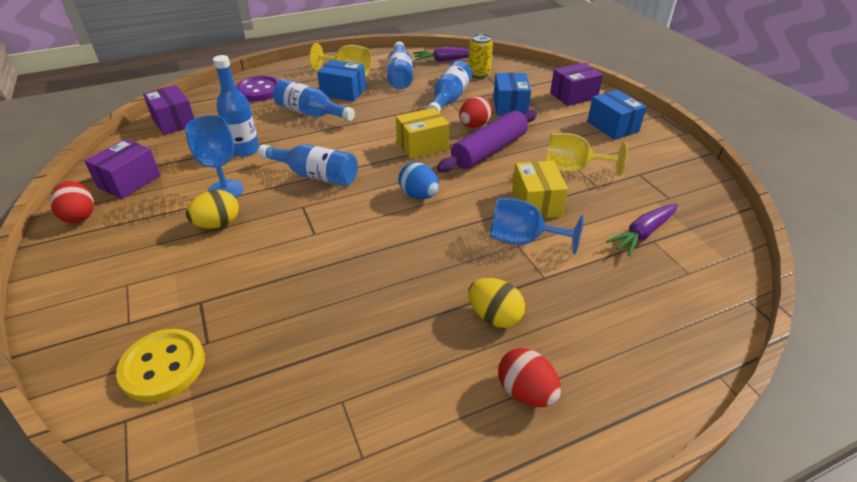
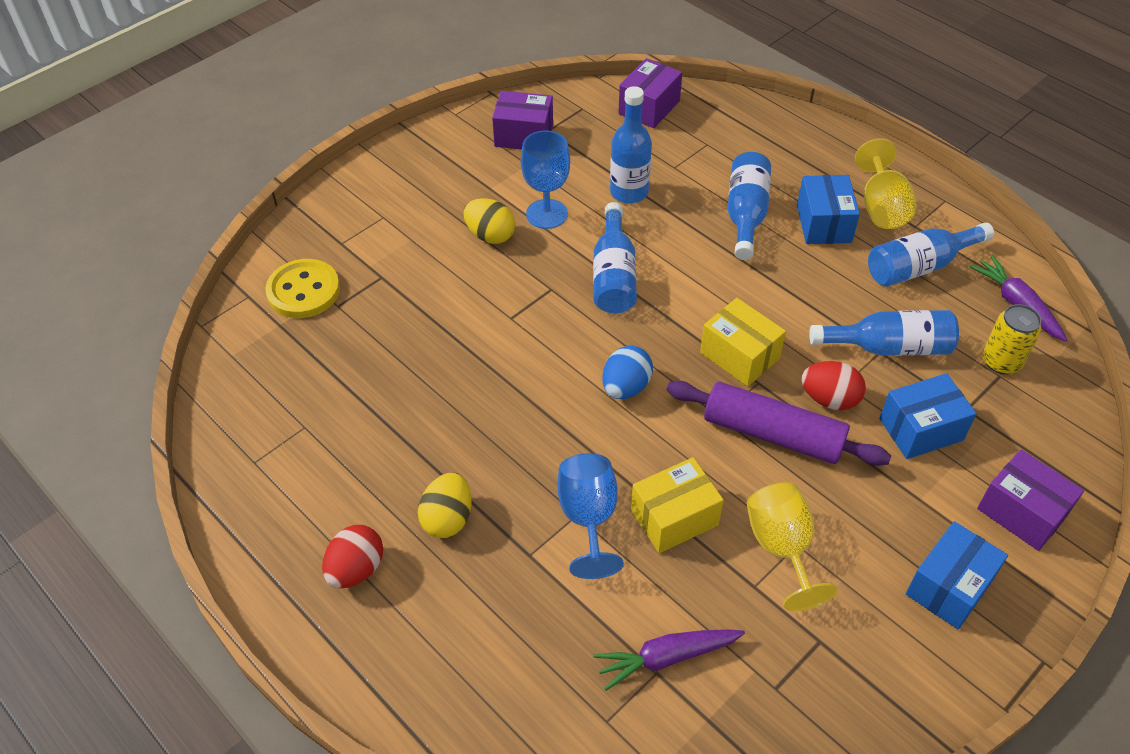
camera: 70 degrees right, 10 degrees up
(80, 216) = (456, 133): red egg -> none
(259, 91) = (768, 142): purple button -> none
(643, 234) = (666, 658): purple carrot -> purple carrot turned 45 degrees counterclockwise

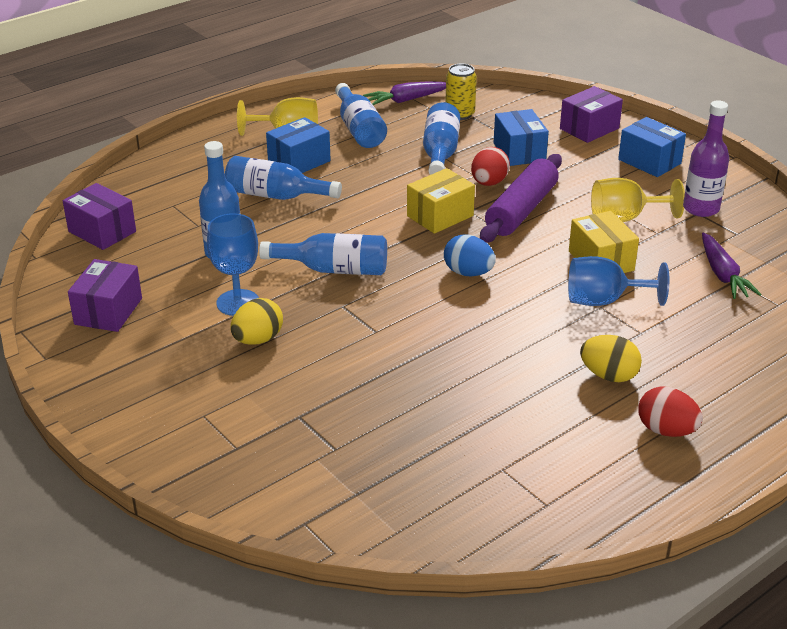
camera: 85 degrees left, 15 degrees down
(303, 291) = (306, 476): yellow button -> none
(824, 223) = (299, 161): blue box -> blue box turned 45 degrees counterclockwise
(832, 646) = (701, 208): none -> purple bottle

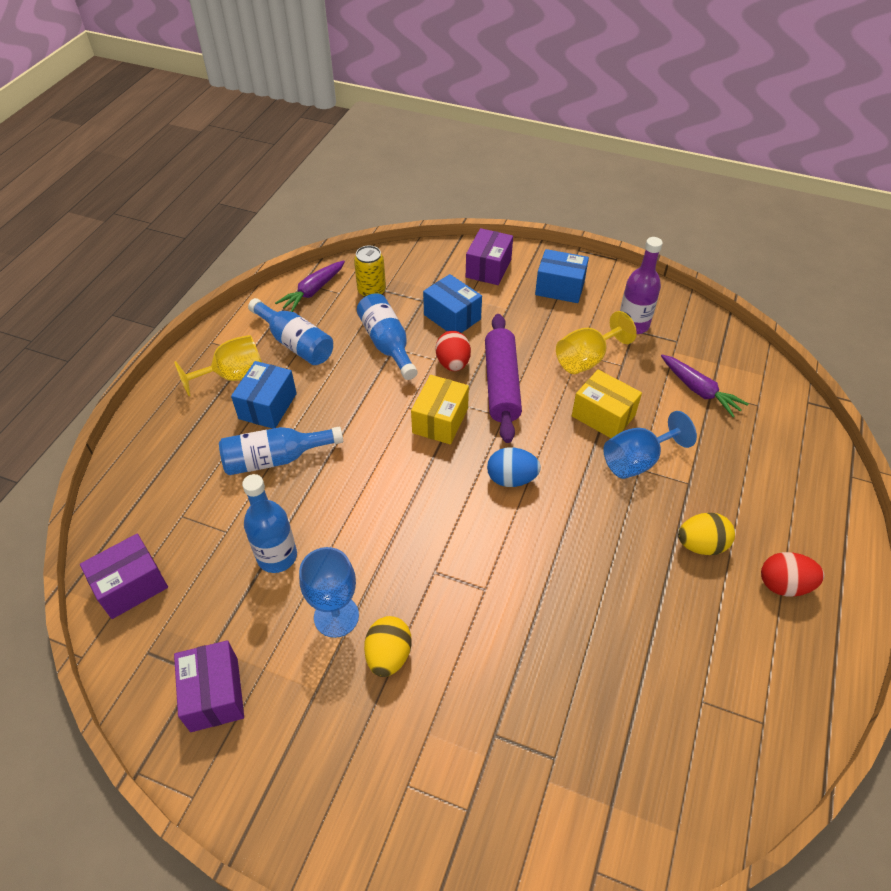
camera: 30 degrees left, 15 degrees up
(102, 231) = (131, 586): purple box -> purple box turned 45 degrees counterclockwise
(334, 269) = (395, 529): blue bottle -> none

